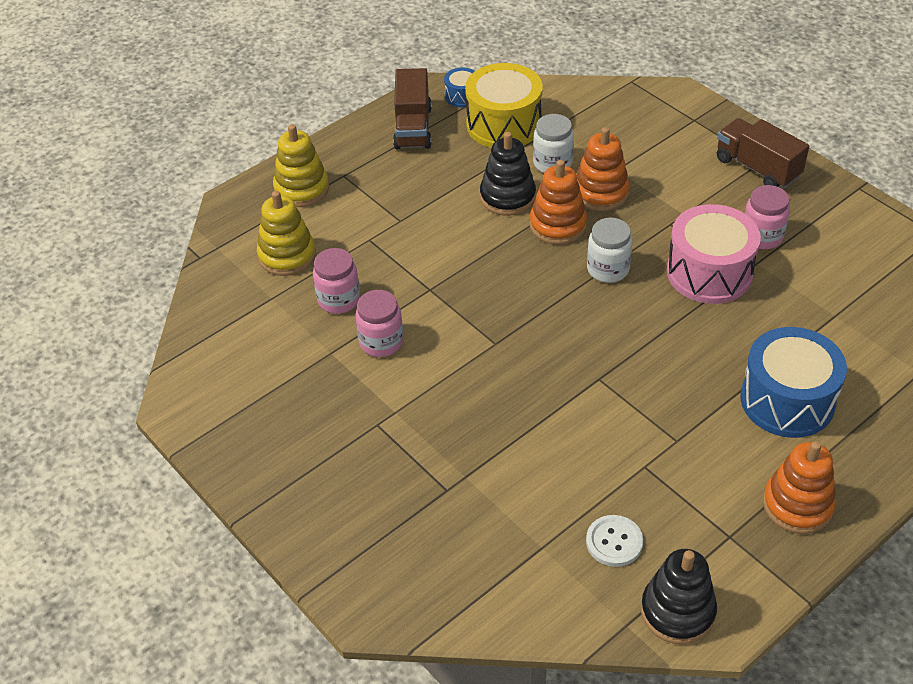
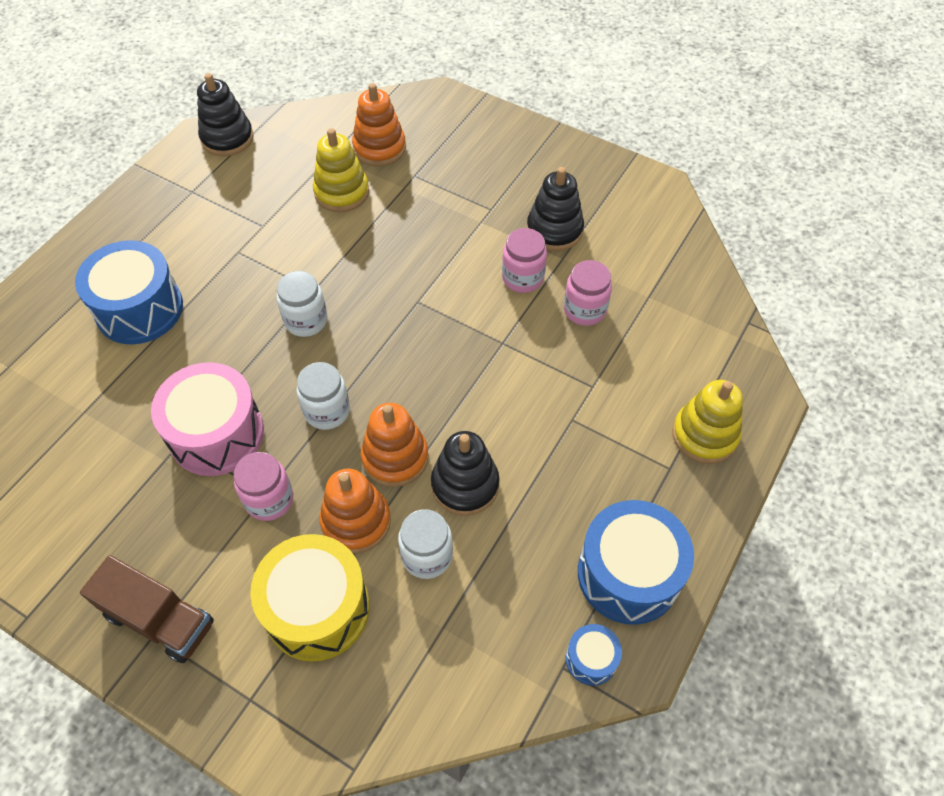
camera: 160 degrees right, 10 degrees up
(287, 255) = (664, 345): yellow stacking toy -> yellow stacking toy (341, 192)
(322, 383) = (554, 230): none -> black stacking toy
(413, 128) = (628, 574): brown truck -> blue drum
(504, 124) = (512, 614): yellow drum -> yellow drum (317, 608)
(612, 350) = (306, 321): none -> white jar
(614, 542) = (278, 169): white button -> none
(762, 236) = (157, 501): pink jar -> pink jar (269, 499)
(797, 505) = (137, 224): orange stacking toy -> orange stacking toy (379, 148)

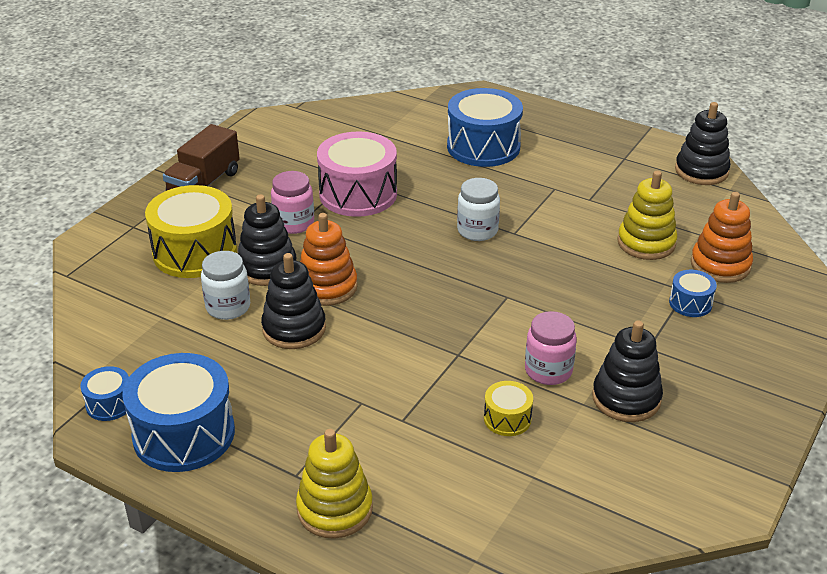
camera: 90 degrees right, 20 degrees down
(327, 411) = (378, 247): white jar -> none
(356, 521) = (267, 268): orange stacking toy -> black stacking toy
(432, 175) = (690, 303): none -> blue drum
(584, 310) = (507, 419): pink jar -> yellow drum

